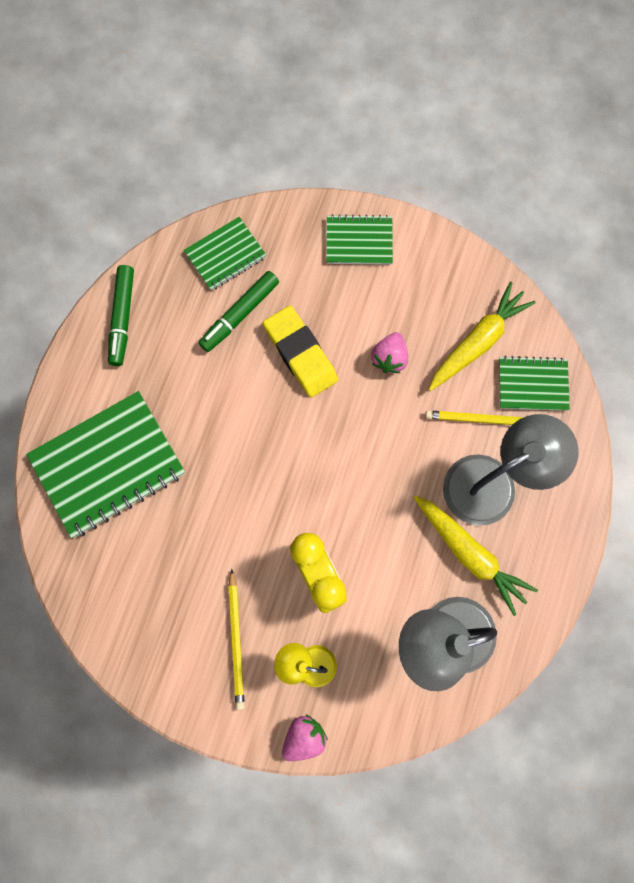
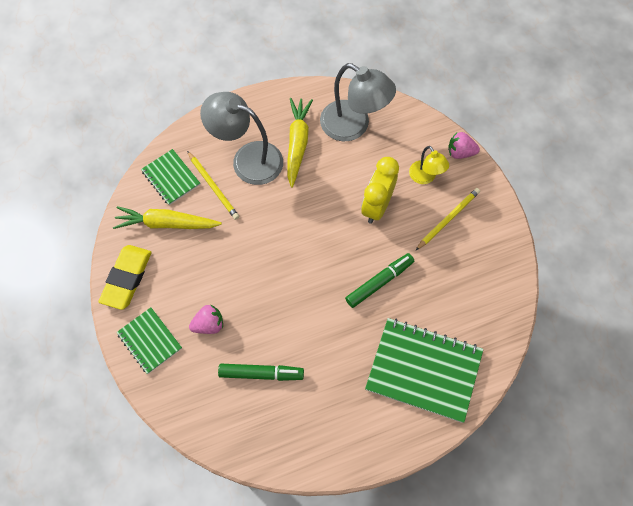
camera: 130 degrees left, 10 degrees down
(123, 318) = (326, 448): green marker -> green marker (379, 282)
(225, 255) = (226, 419): green notebook -> none
(300, 354) = (257, 316): yellow eraser -> yellow eraser (127, 278)
(389, 358) = (217, 263): pink strawberry -> pink strawberry (209, 324)

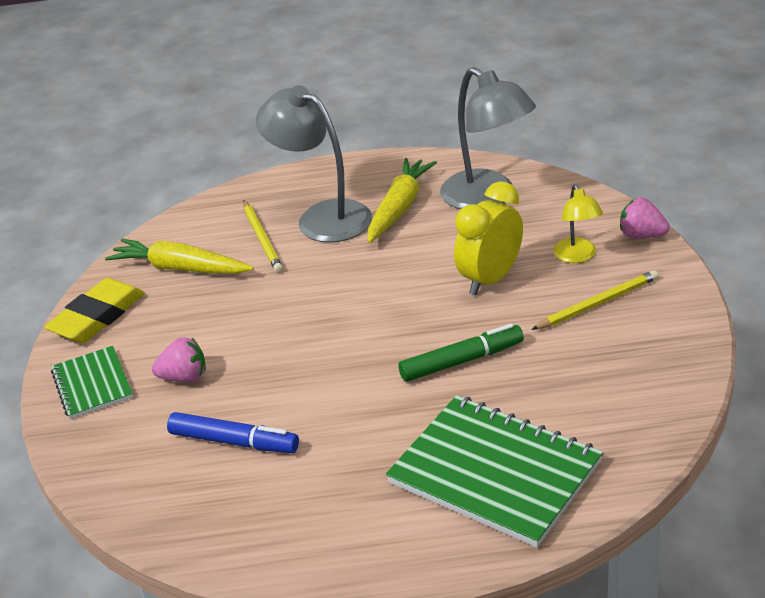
camera: 20 degrees right, 30 degrees down
(171, 178) = (209, 226): green notebook -> none
(261, 373) = (233, 441): green marker -> blue marker

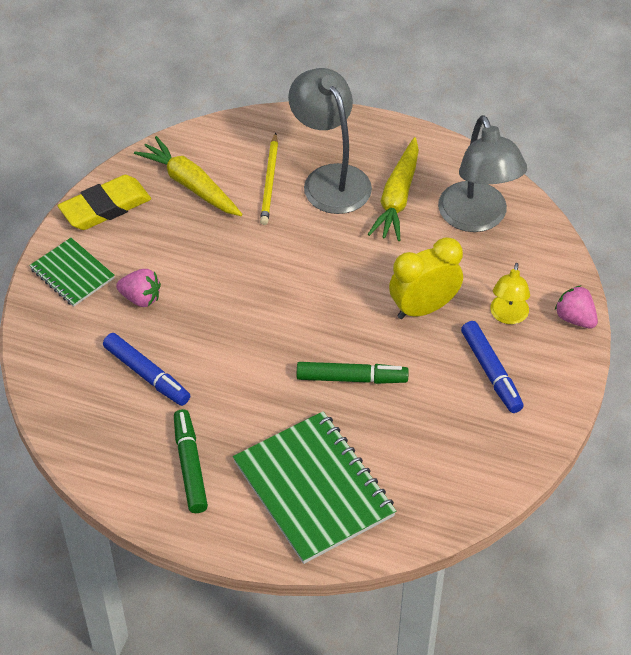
camera: 20 degrees right, 15 degrees up
(92, 384) = (72, 274): green notebook -> green notebook turned 45 degrees counterclockwise
(340, 507) = (190, 466): none -> green marker
(399, 208) = (397, 197): yellow carrot -> yellow carrot turned 150 degrees clockwise
(597, 303) = (491, 371): yellow pencil -> blue marker

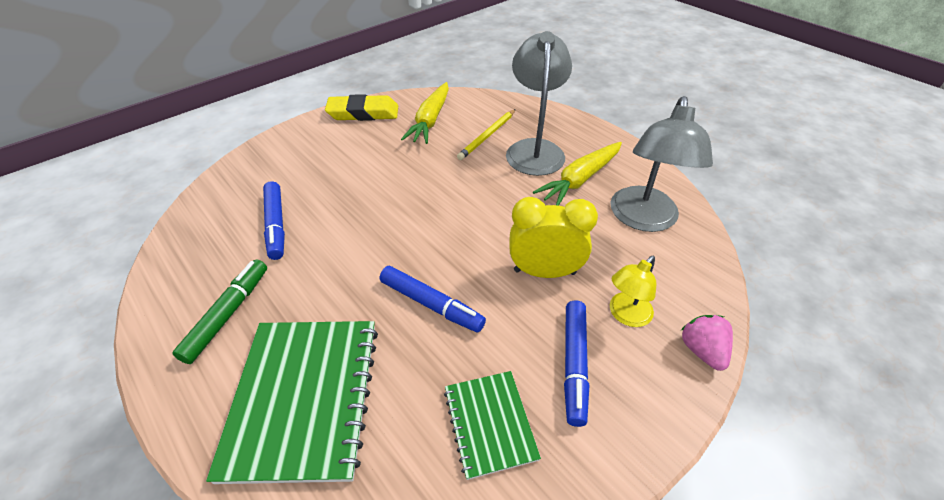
camera: 30 degrees right, 5 degrees down
(72, 274) = (301, 141): green notebook -> green notebook (489, 424)
(141, 298) = (328, 172): pink strawberry -> none
(191, 185) = (430, 120): yellow carrot -> yellow carrot turned 150 degrees counterclockwise
(351, 378) = (431, 304): green marker -> blue marker

